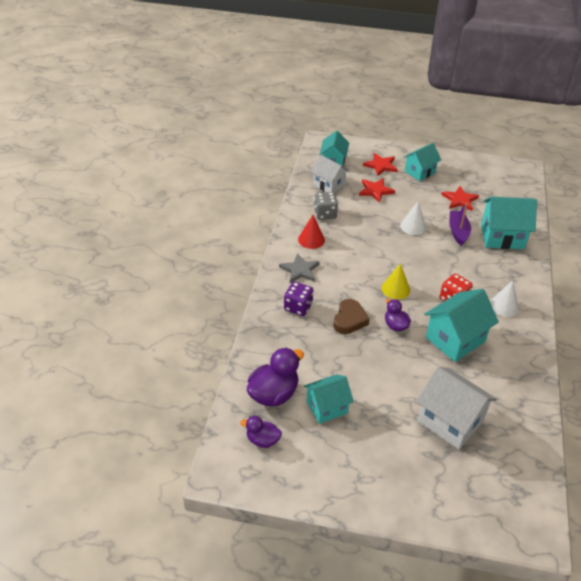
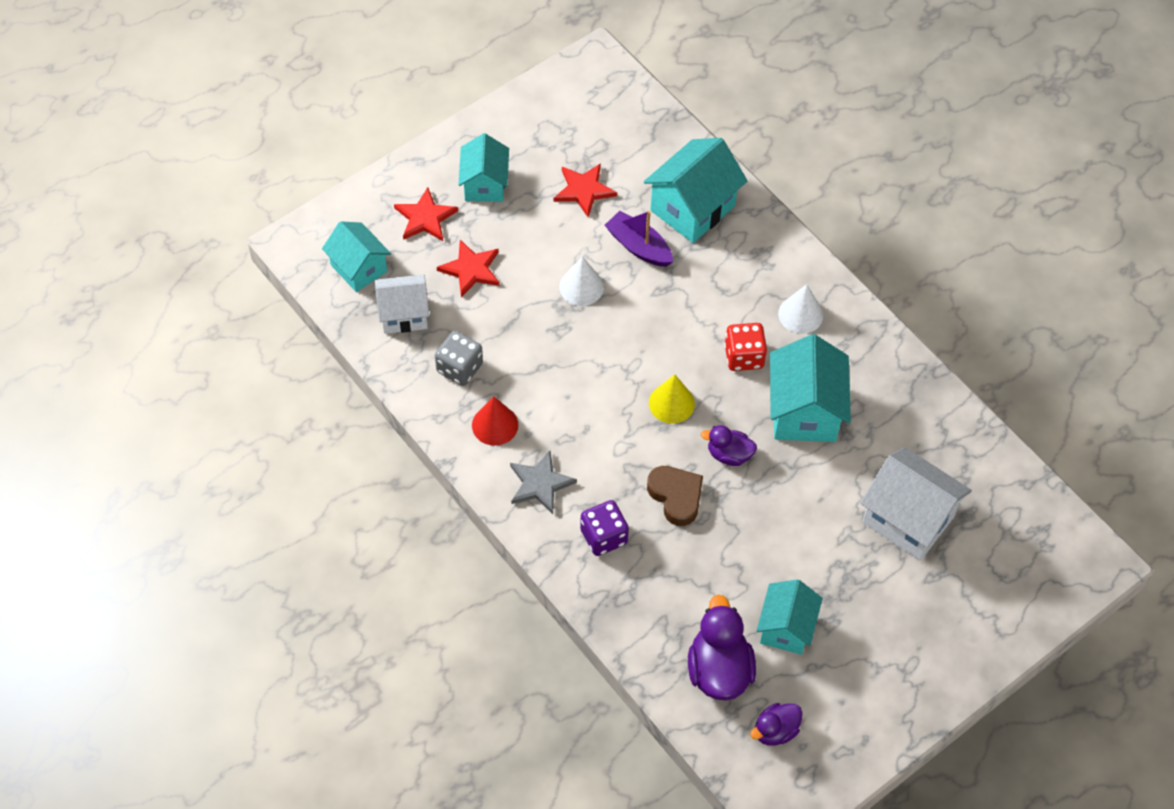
camera: 50 degrees left, 15 degrees up
(450, 421) = (908, 519): white house -> white house turned 45 degrees clockwise

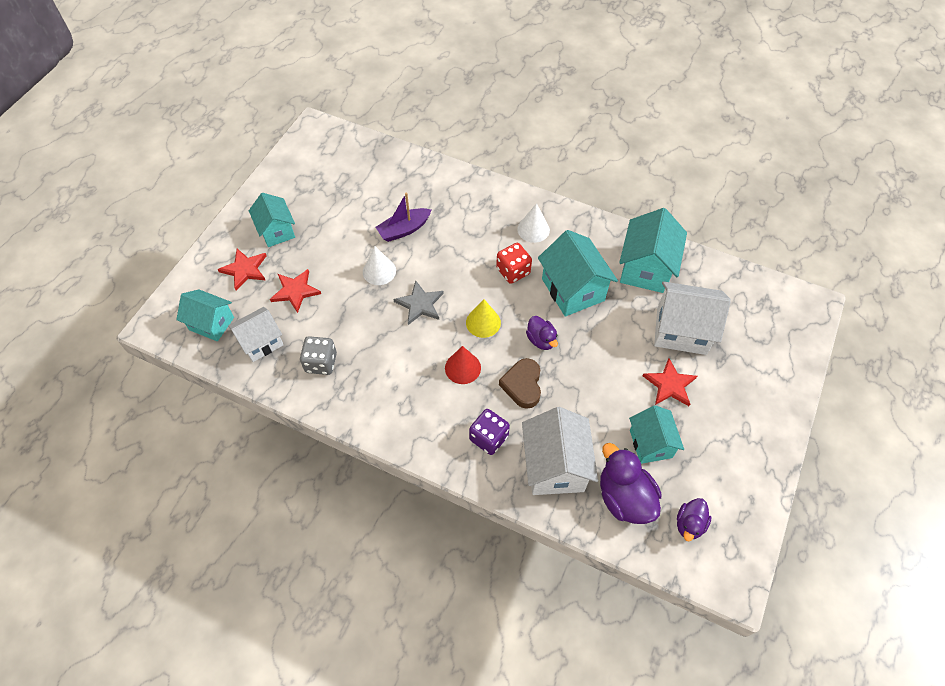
camera: 25 degrees left, 0 degrees up
(495, 425) = (367, 392): red cone -> red cone (462, 368)
(540, 483) = (422, 420): grey star -> grey star (420, 304)
(584, 190) = (347, 209): red star -> red star (670, 385)
(639, 246) = (404, 229): purple boat -> purple boat turned 45 degrees counterclockwise
(660, 601) = (555, 466): none -> white house
(676, 496) = (522, 385): brown heart -> brown heart turned 120 degrees counterclockwise
(692, 208) = (426, 192): turquoise house -> turquoise house (646, 269)
(729, 454) = (541, 340): purple duck -> purple duck turned 105 degrees counterclockwise

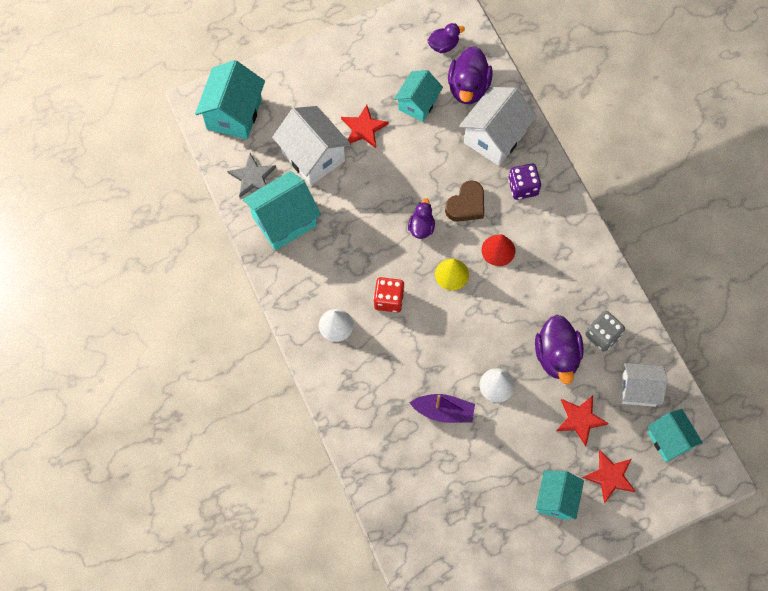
camera: 140 degrees left, 10 degrees up
(348, 322) = (557, 356): none -> purple duck
(420, 304) = (487, 328): grey star -> grey star (252, 177)
(573, 290) = (358, 248): turquoise house -> turquoise house (234, 114)

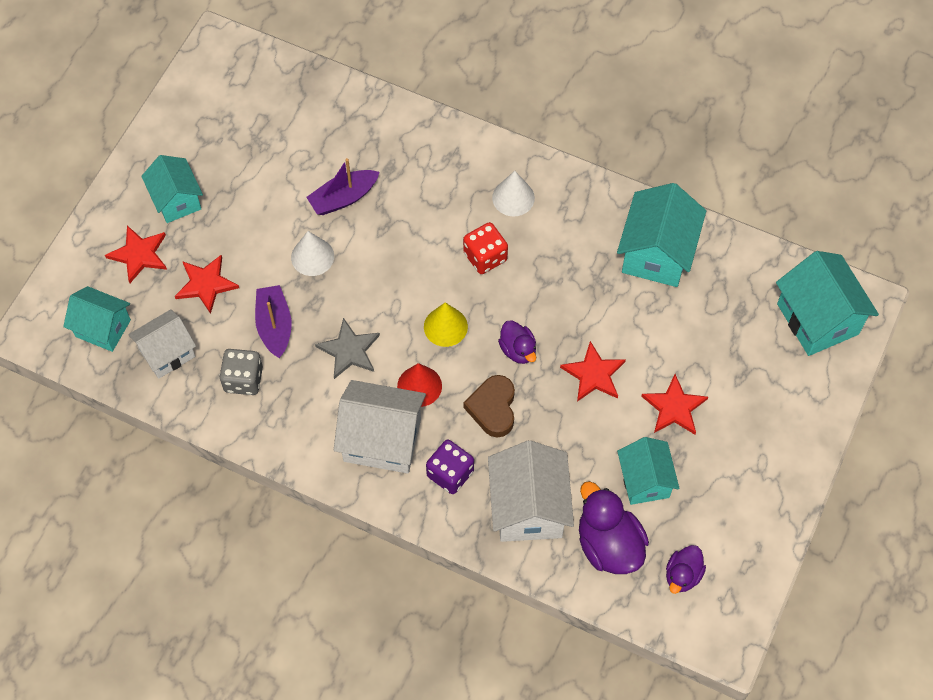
camera: 140 degrees right, 5 degrees down
(252, 177) = (731, 271): grey star -> grey star (349, 350)
(313, 156) = (694, 337): white house -> white house (382, 440)
(391, 180) = (593, 374): none -> red star
(557, 356) = (274, 326): purple duck -> purple boat

